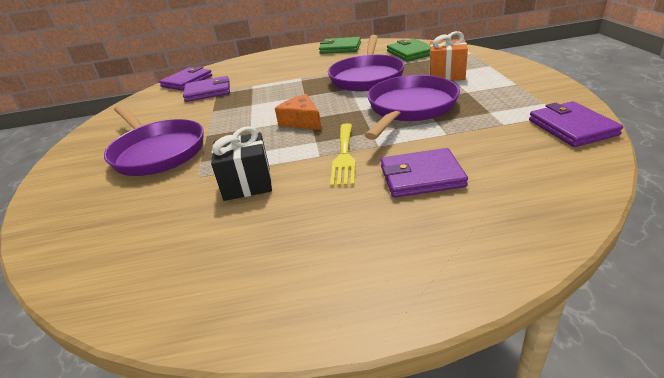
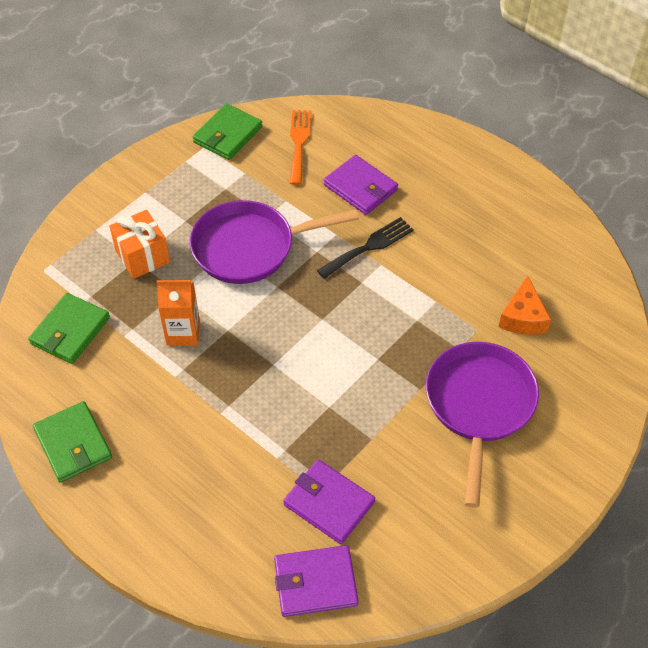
camera: 135 degrees left, 20 degrees up
(247, 184) = (454, 284): black gift -> none
(301, 121) = (334, 321): orange cheese -> orange cheese (523, 317)
(344, 156) = (369, 246): yellow fork -> black fork
(367, 77) = (183, 332): purple pan -> orange carton
(527, 161) = (299, 143): none -> orange fork
(572, 127) = (228, 134): purple wallet -> green wallet

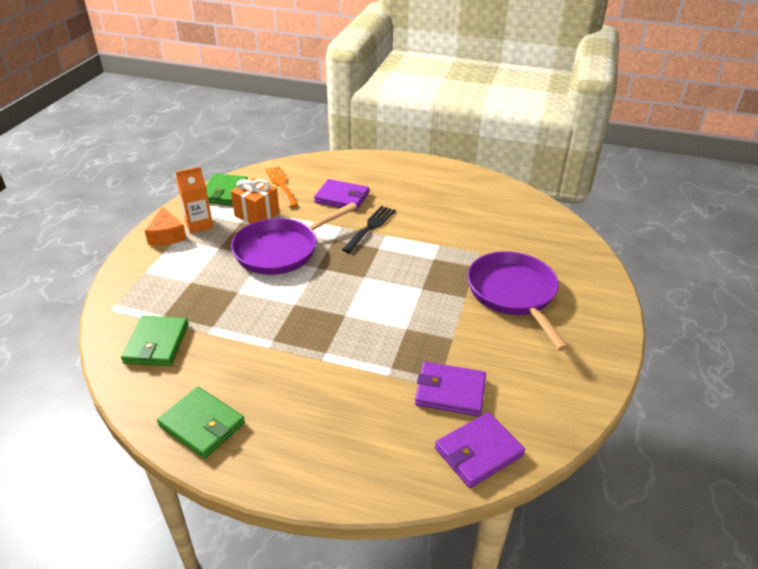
camera: 25 degrees left, 15 degrees down
(142, 256) = (195, 278): orange gift -> orange gift (257, 214)
(183, 332) = (258, 316): orange carton -> orange carton (199, 225)
(523, 317) = (503, 237): orange cheese -> orange cheese (167, 235)

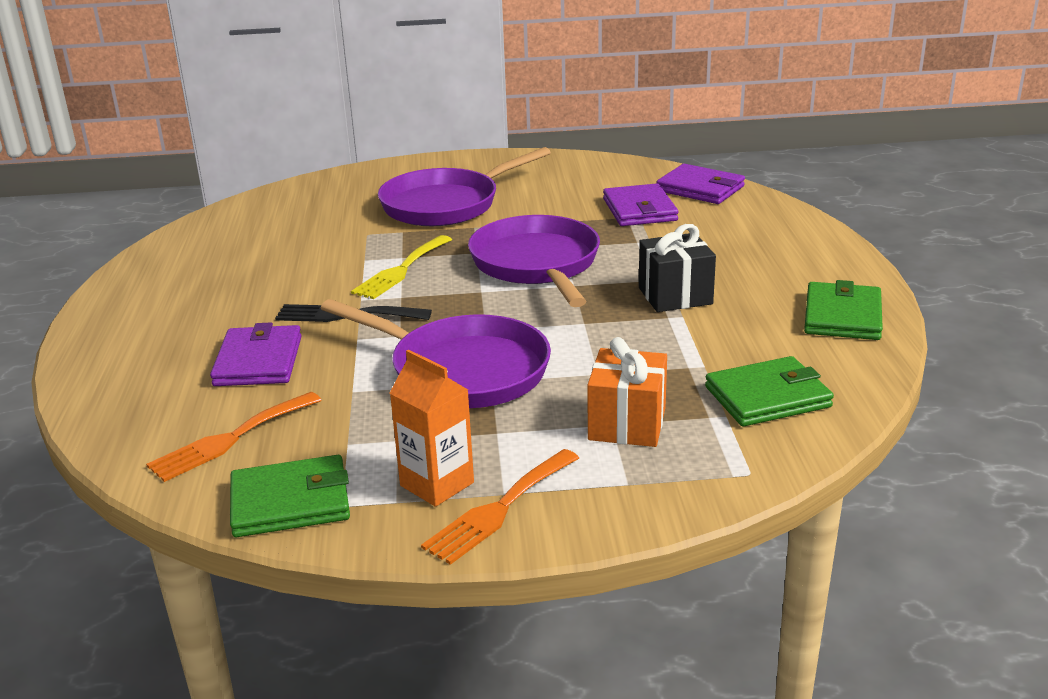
camera: 110 degrees left, 10 degrees down
(167, 235) = (499, 509): orange cheese -> orange fork
(257, 214) = (362, 430): orange gift -> orange gift (627, 424)
(295, 354) = (675, 296): none -> black gift
(384, 308) = (537, 265): none -> purple pan
(414, 254) = (401, 270): none -> yellow fork

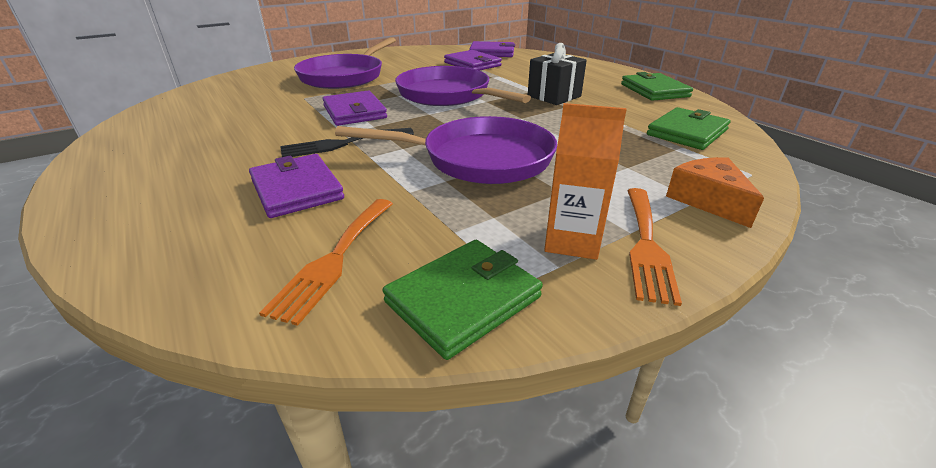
camera: 30 degrees left, 5 degrees up
(401, 270) = (354, 112): yellow fork -> purple wallet
(627, 424) = (637, 164): orange gift -> none
(637, 487) = (708, 200): none -> orange cheese

